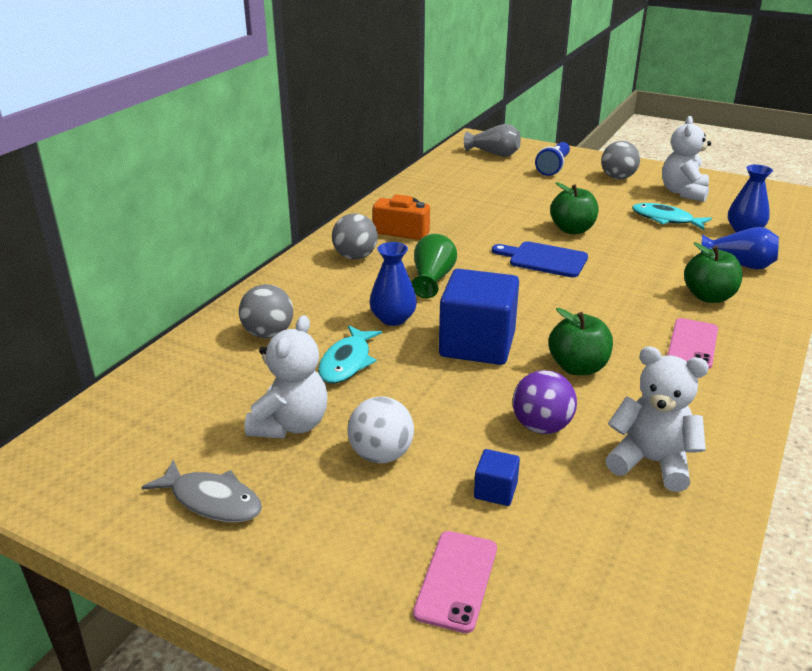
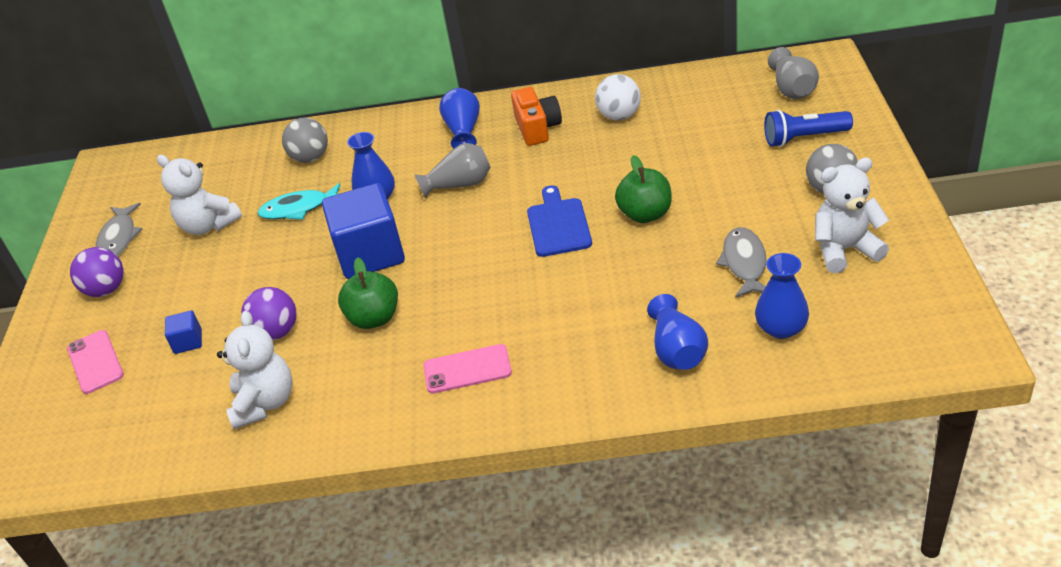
camera: 65 degrees right, 10 degrees up
(290, 425) = (208, 225): white teddy bear -> white teddy bear turned 45 degrees clockwise
(312, 537) = (106, 290): none -> purple ball
(355, 257) = (463, 131): grey ball -> blue vase
(381, 455) = (198, 277): white ball -> white ball (619, 116)
(432, 279) = (459, 185): green vase -> grey vase
(456, 580) = (95, 362): pink phone -> pink phone turned 75 degrees clockwise
(665, 219) = (744, 263): turquoise fish -> grey fish
(708, 297) = (575, 351): green apple -> none

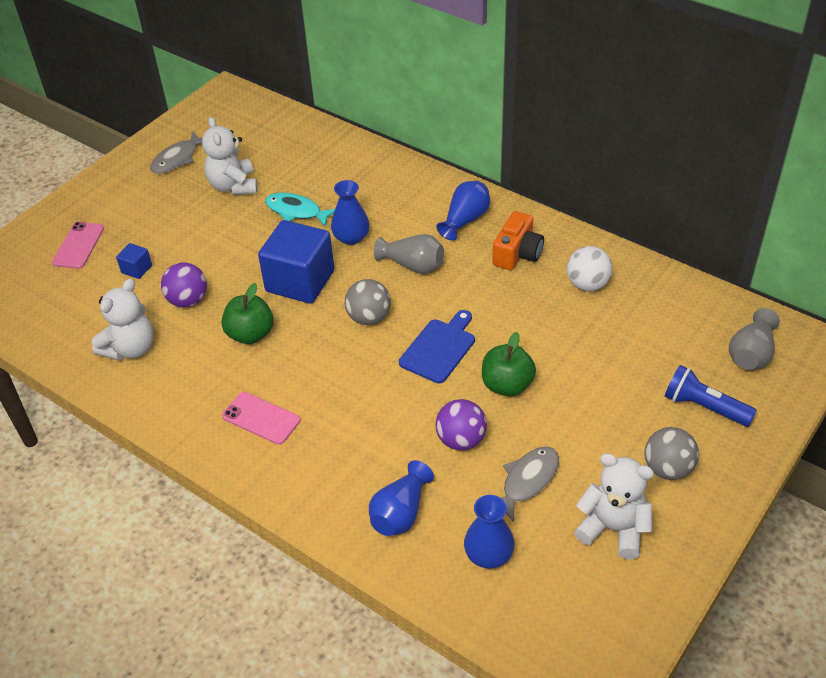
camera: 35 degrees right, 5 degrees up
(106, 290) = (134, 195): purple ball -> purple ball (461, 440)
(310, 158) = (346, 173): grey ball -> grey ball (369, 318)

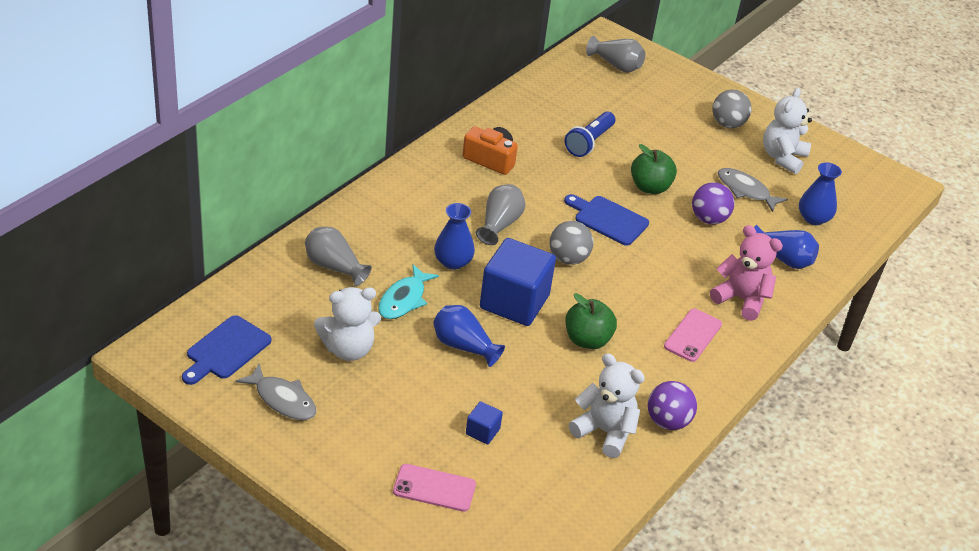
camera: 95 degrees left, 5 degrees down
(188, 300) = (536, 387): purple ball -> purple ball (667, 421)
(230, 126) = (226, 350): none -> blue cutting board
(322, 465) = (741, 299): none -> pink teddy bear
(334, 168) = (334, 267): none -> grey vase
(465, 220) = (438, 184): blue vase -> blue vase (463, 346)
(587, 284) = (534, 127): white ball -> none
(704, 407) = (669, 97): blue flashlight -> blue flashlight (589, 142)

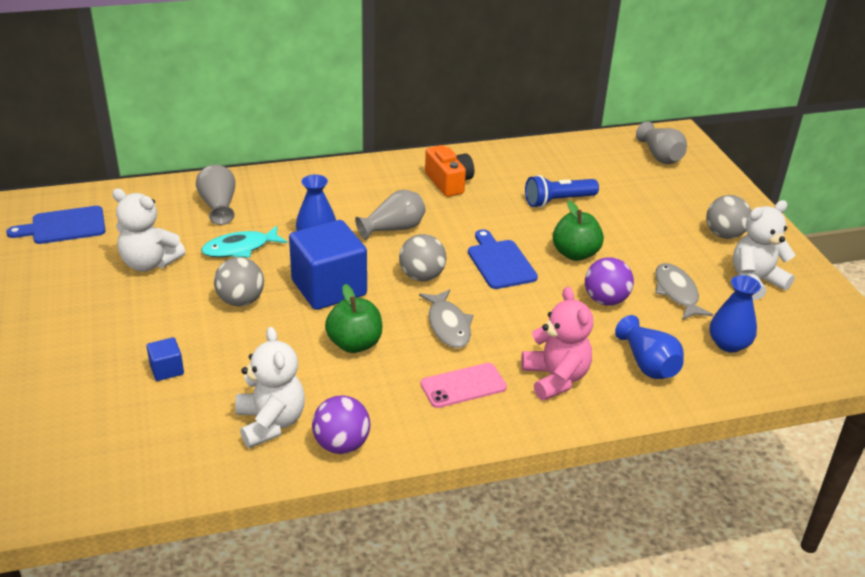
camera: 40 degrees right, 5 degrees down
(282, 399) = (53, 275): grey fish -> grey fish (448, 325)
(434, 488) = (69, 391): pink phone -> none
(463, 346) = (241, 301): blue vase -> grey ball

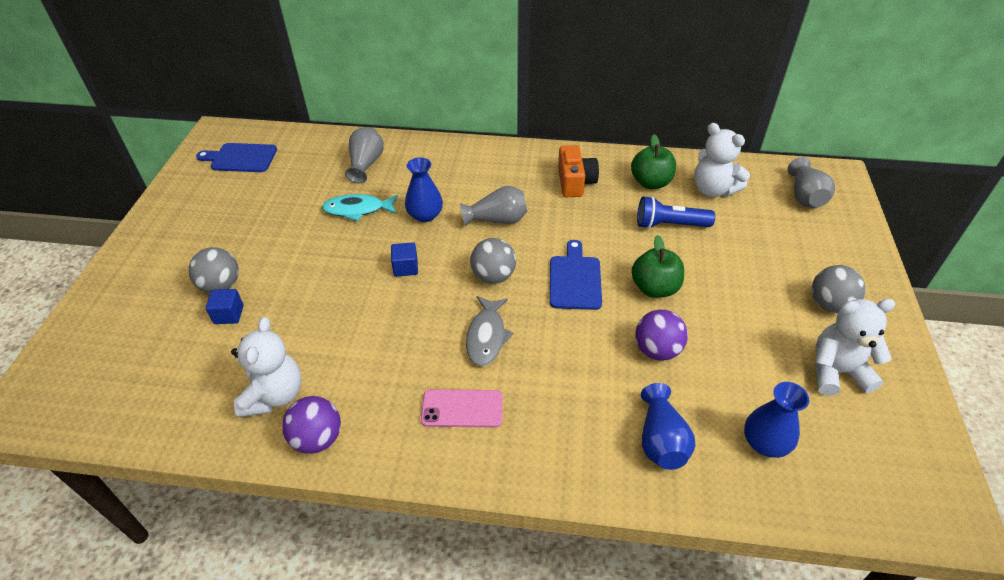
camera: 25 degrees right, 10 degrees up
(149, 263) = (280, 207): white teddy bear -> white teddy bear (713, 190)
(241, 301) = (326, 262): grey ball -> grey ball (221, 286)
(329, 288) = (406, 268): blue cube -> blue cube, size x0.44
(354, 344) = (393, 333): green apple -> green apple (650, 183)
(555, 378) = (555, 428): pink teddy bear -> none
(677, 293) = (739, 362): grey fish -> none

